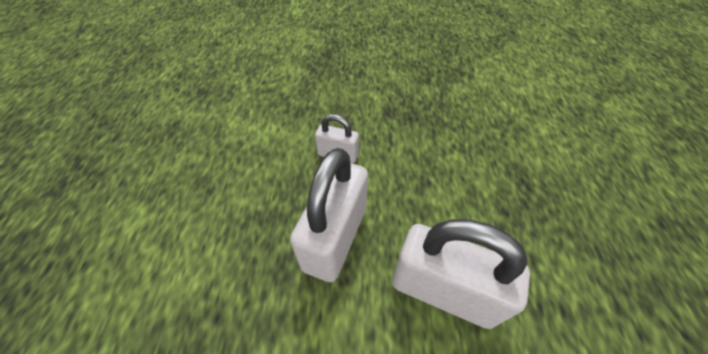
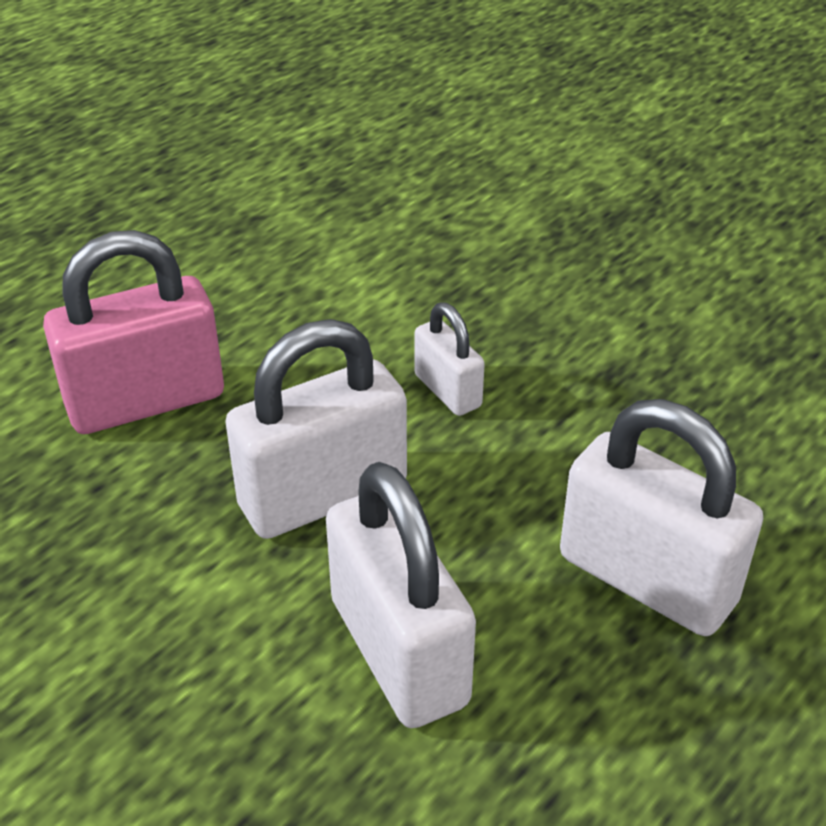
camera: 40 degrees right, 10 degrees down
(200, 249) = (146, 401): none -> pink padlock
(486, 185) = (647, 579): none -> white padlock

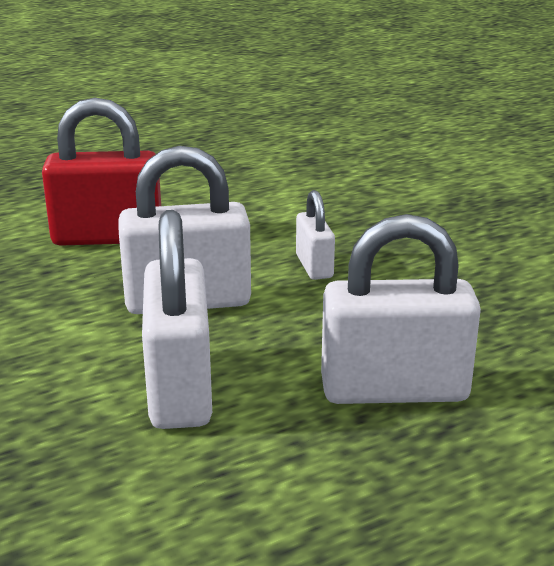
camera: 20 degrees right, 15 degrees down
(146, 401) = (107, 237): pink padlock -> red padlock
(647, 579) = (394, 390): white padlock -> white padlock turned 60 degrees counterclockwise

